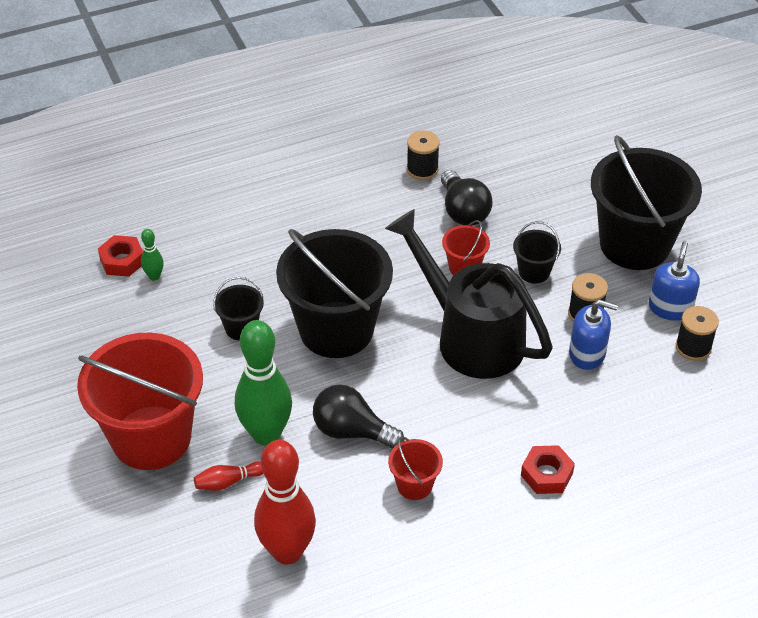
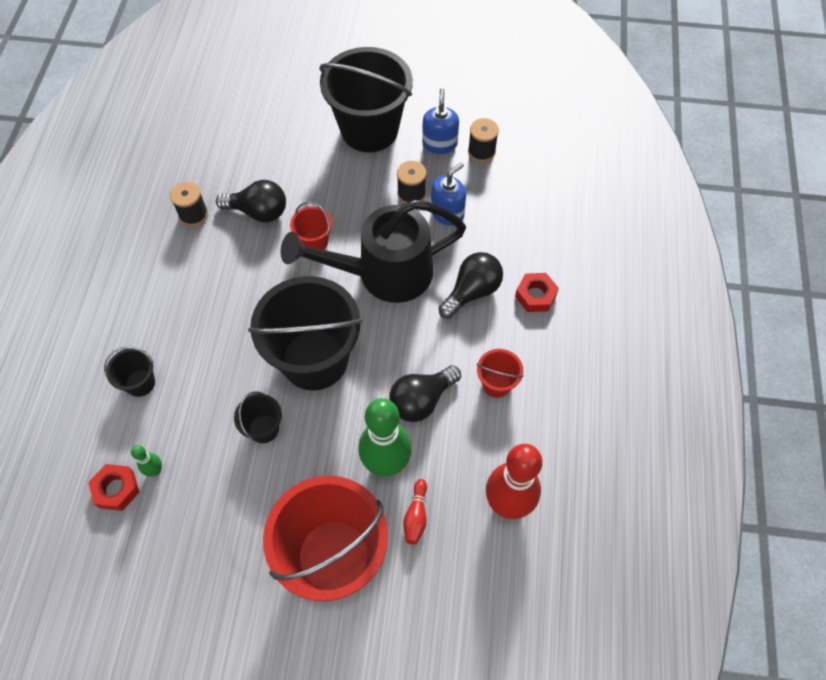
camera: 60 degrees left, 15 degrees up
(507, 417) = (472, 292): none -> black light bulb
(534, 272) = (351, 201): black bucket -> black bucket (140, 383)
(670, 308) = (439, 144): blue soap dispenser -> blue soap dispenser turned 45 degrees clockwise

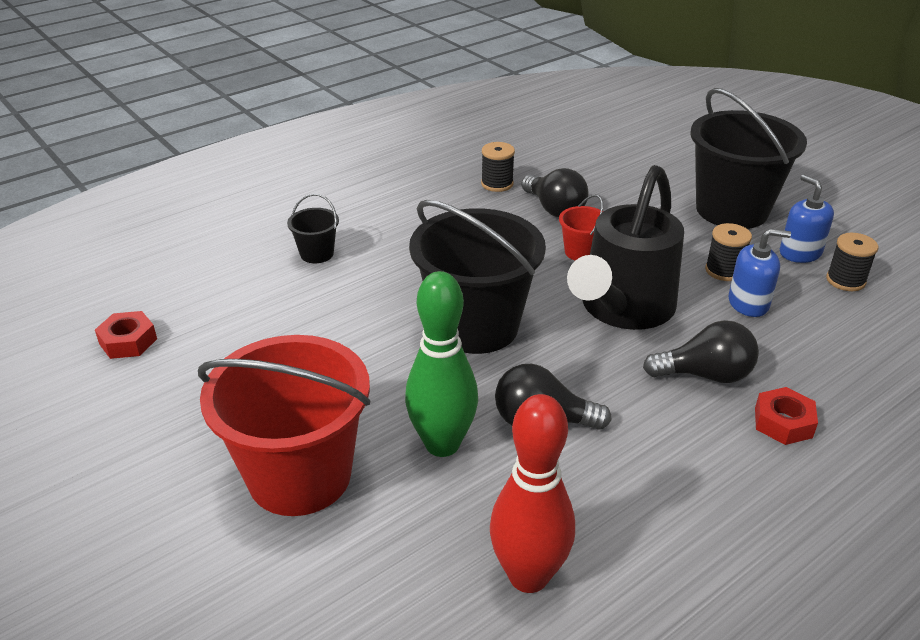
camera: 45 degrees right, 25 degrees down
(116, 489) = (208, 303): red nut -> red nut (128, 341)
(155, 470) = (250, 311): green bowling pin -> none
(263, 429) = (368, 343): black bucket -> none
(384, 274) = (623, 309): black watering can -> black watering can turned 90 degrees counterclockwise
(416, 516) = (417, 507): red bowling pin -> none
(439, 144) = (800, 253): blue soap dispenser -> blue soap dispenser turned 75 degrees counterclockwise
(496, 384) = (644, 464): red bucket -> none

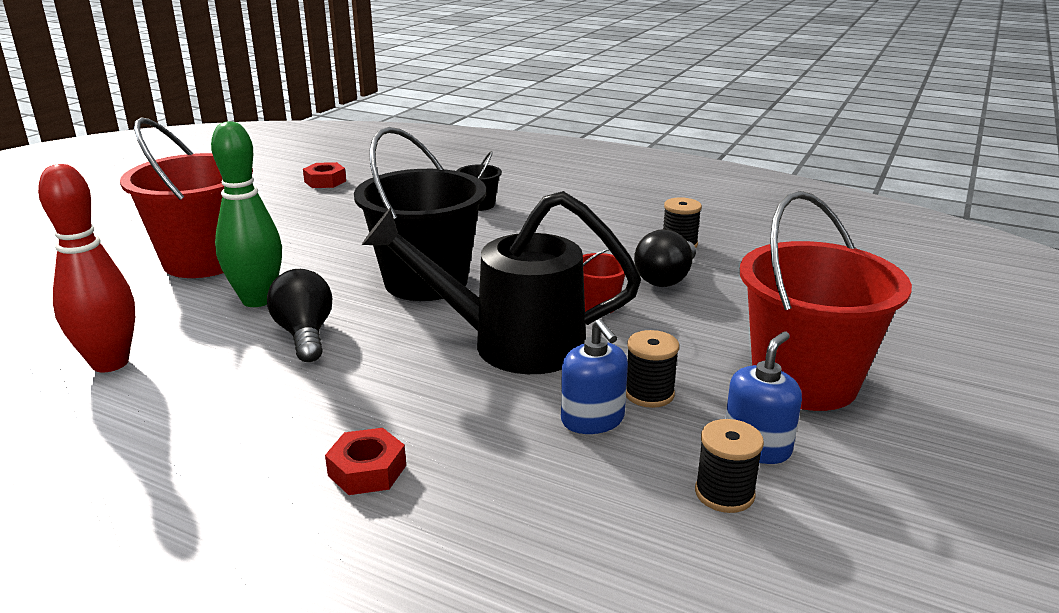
camera: 65 degrees right, 10 degrees down
(705, 375) = (426, 408): black light bulb -> none
(731, 210) = (804, 381): black bucket -> red bucket

